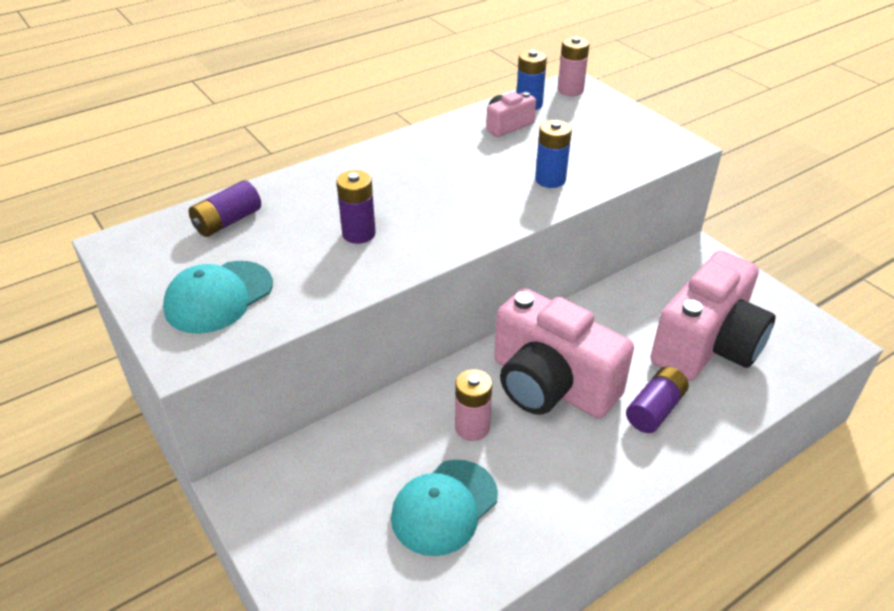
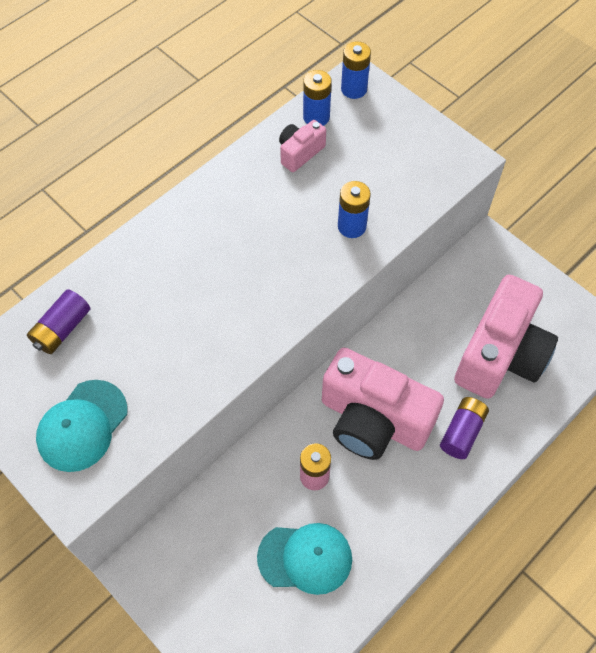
camera: 10 degrees left, 20 degrees up
(359, 234) = (188, 326): purple battery -> none
(444, 507) = (305, 558): turquoise cap -> turquoise cap turned 120 degrees counterclockwise
(570, 90) = (354, 89): pink battery -> blue battery

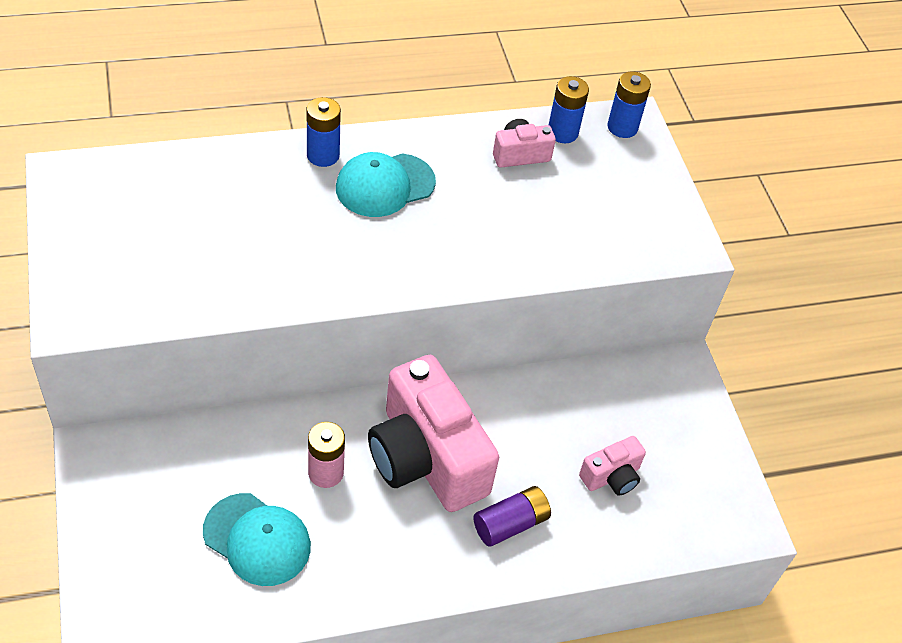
camera: 25 degrees right, 10 degrees down
(62, 329) = (174, 183): purple battery -> none
(82, 425) = (126, 269): turquoise cap -> turquoise cap (385, 185)
(352, 226) = (518, 243): blue battery -> blue battery (323, 155)
(500, 355) = (611, 477): pink camera -> pink camera, size x0.45

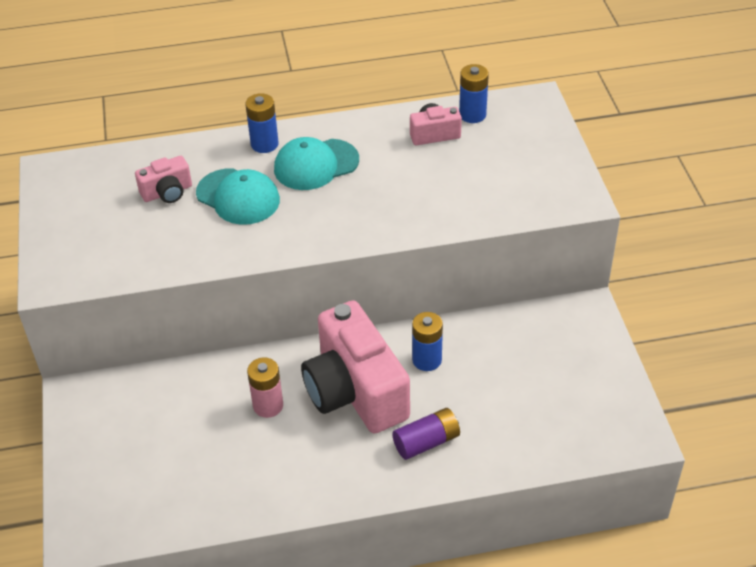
camera: 10 degrees right, 5 degrees down
(257, 539) = (208, 460): turquoise cap -> turquoise cap (238, 197)
(611, 477) = (518, 401): pink camera -> pink camera (167, 192)
(622, 127) = (525, 107): blue battery -> blue battery (427, 360)

